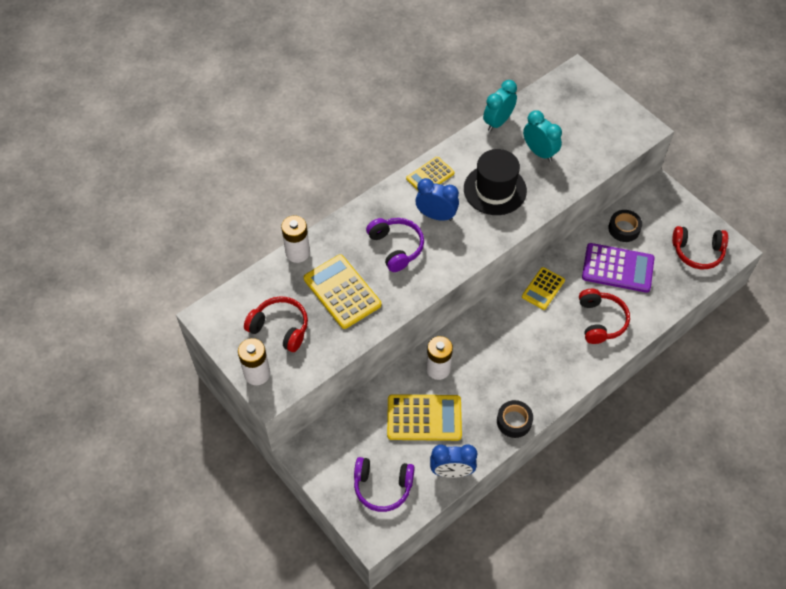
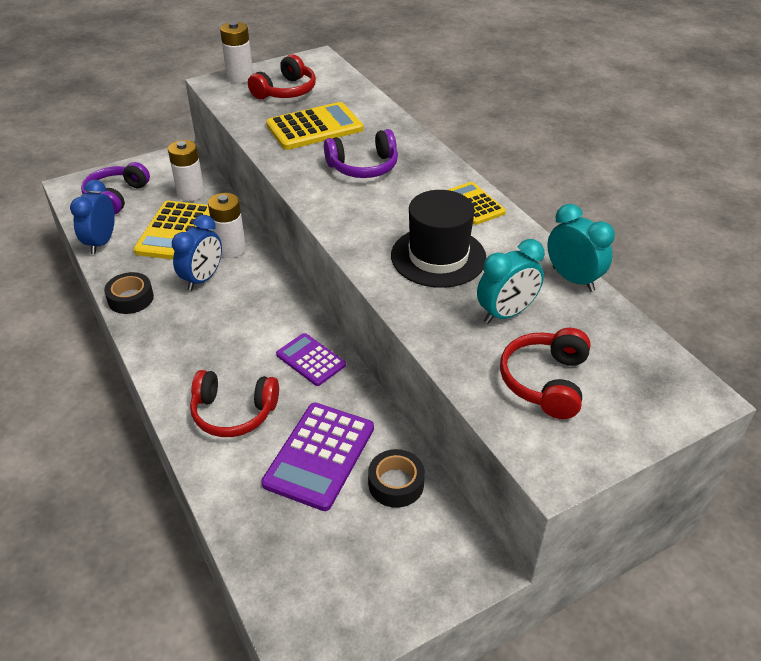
camera: 100 degrees right, 15 degrees down
(297, 252) = (377, 106): white battery -> white battery (191, 193)
(436, 216) = (404, 201): blue clock -> blue clock (203, 279)
(543, 288) = (310, 360): yellow calculator -> purple calculator
(697, 252) = (319, 587): red headphones -> red headphones (545, 381)

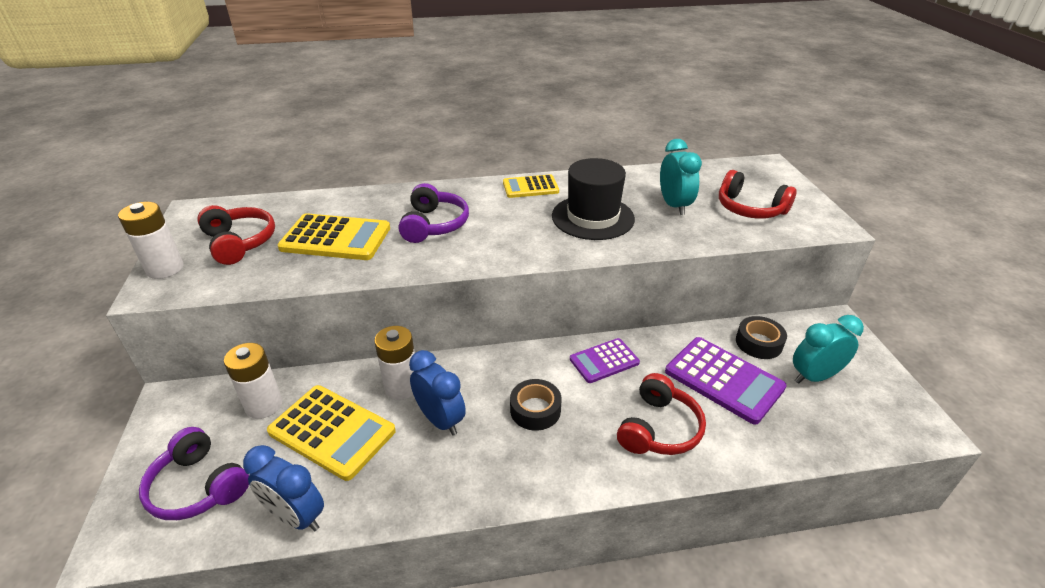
camera: 70 degrees left, 5 degrees down
(131, 298) = (437, 495): black tape -> black tape (535, 410)
(314, 127) = (336, 238): yellow calculator -> yellow calculator turned 105 degrees clockwise
(573, 279) = (644, 173): turquoise clock -> turquoise clock (814, 376)

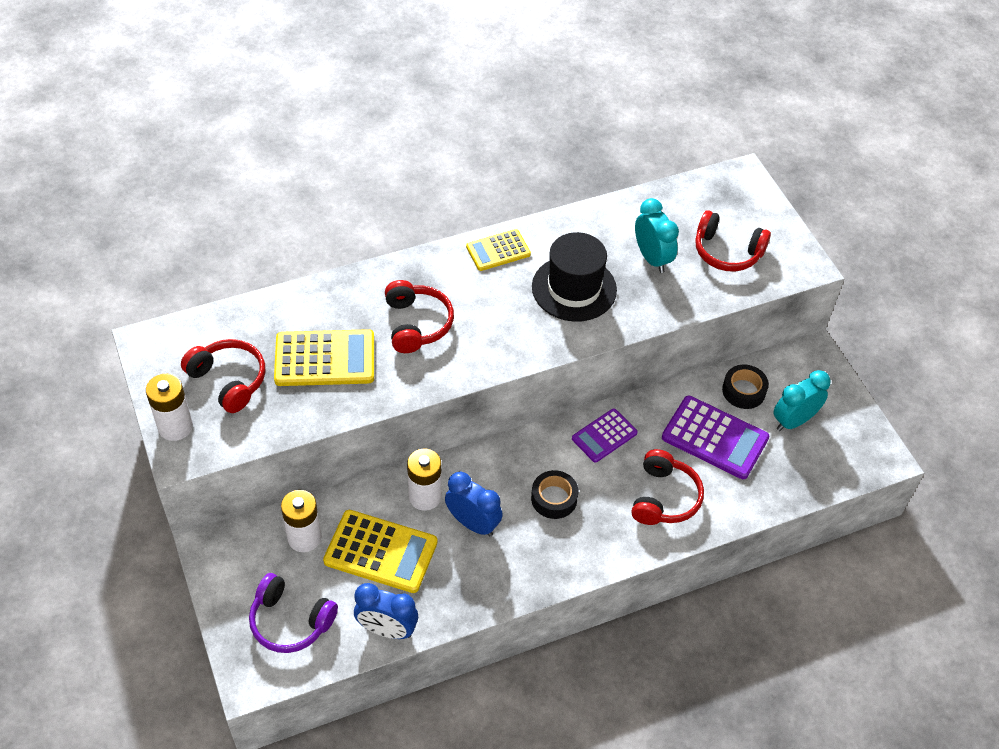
camera: 15 degrees left, 15 degrees up
(434, 225) = (417, 324): purple headphones -> red headphones

